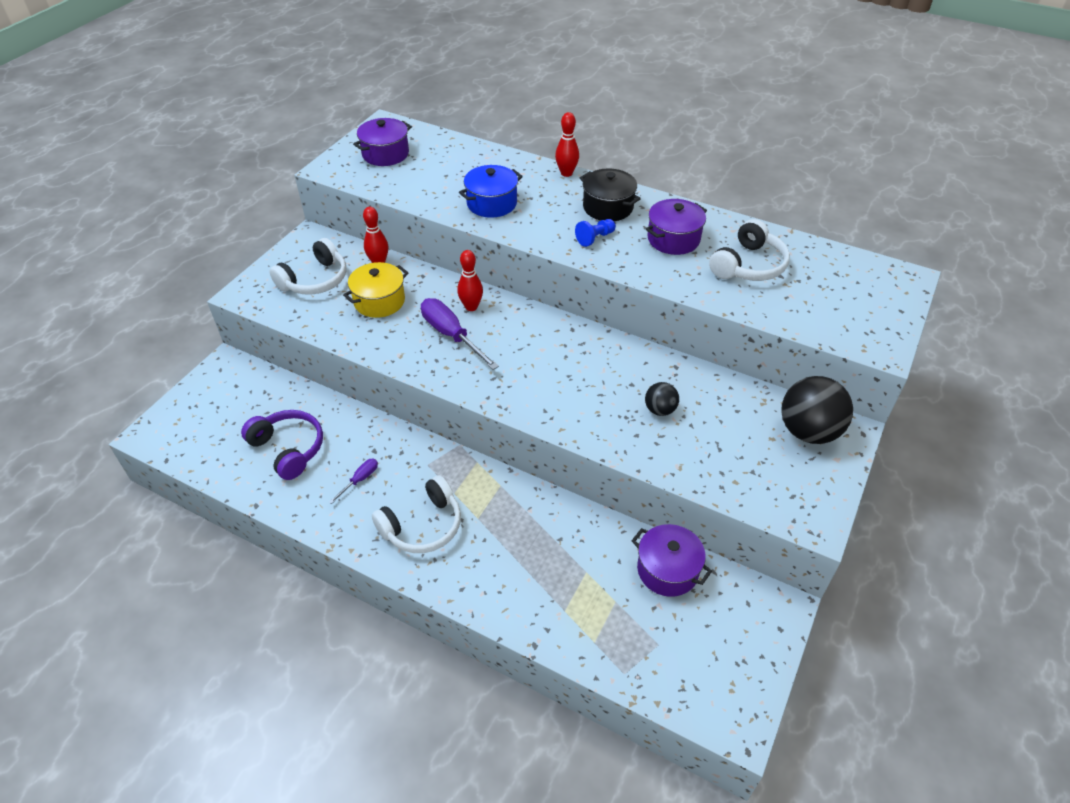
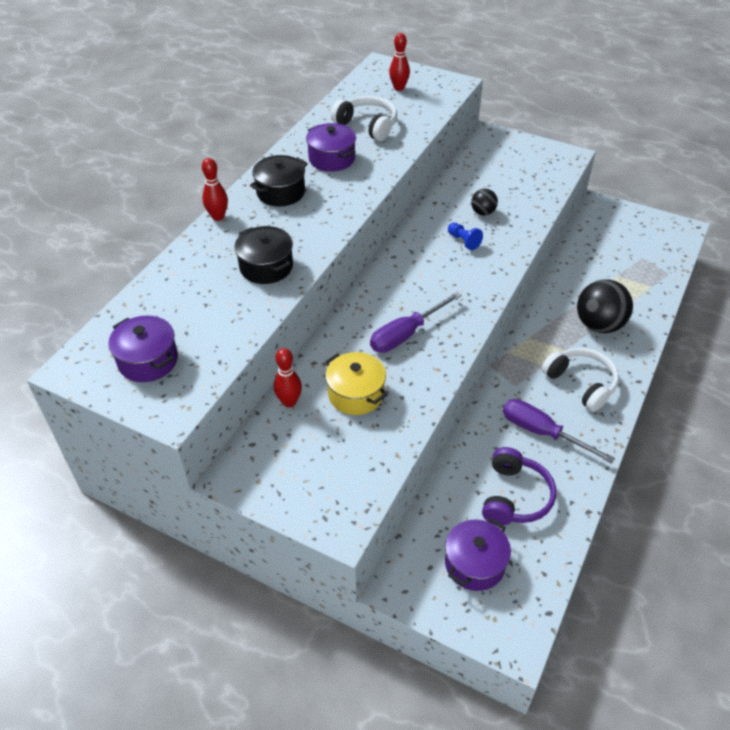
camera: 90 degrees left, 0 degrees up
(288, 449) = (515, 496): purple headphones -> purple headphones turned 150 degrees clockwise
(315, 280) = (317, 458): white headphones -> none
(360, 480) = (542, 432): purple screwdriver -> purple screwdriver, size x1.96
(471, 307) = (364, 322): red bowling pin -> red bowling pin (399, 88)
(491, 203) = (266, 267): blue pot -> black pot
(595, 238) = (329, 201): blue pawn -> blue pawn (463, 241)
(667, 570) = (585, 250): purple pot -> purple pot (474, 564)
(808, 431) = (492, 149): black ball -> black ball (599, 325)

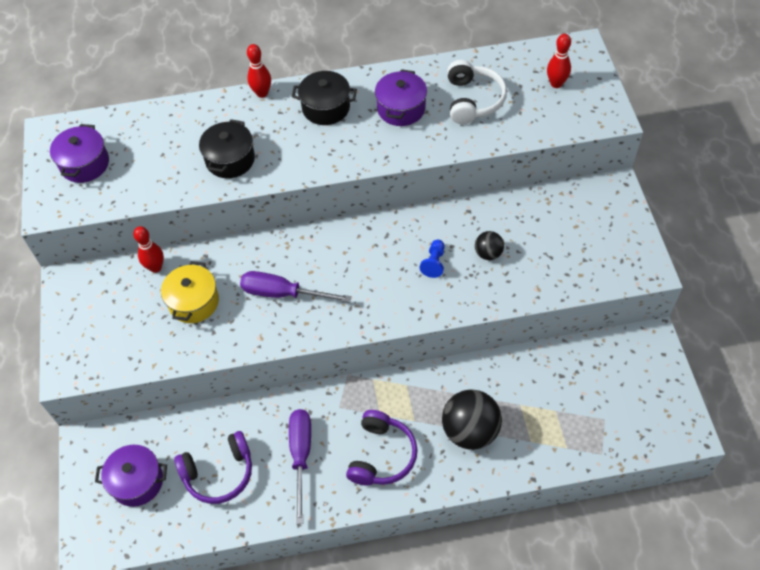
camera: 55 degrees right, 10 degrees up
(581, 383) = (382, 455): white headphones -> purple headphones

